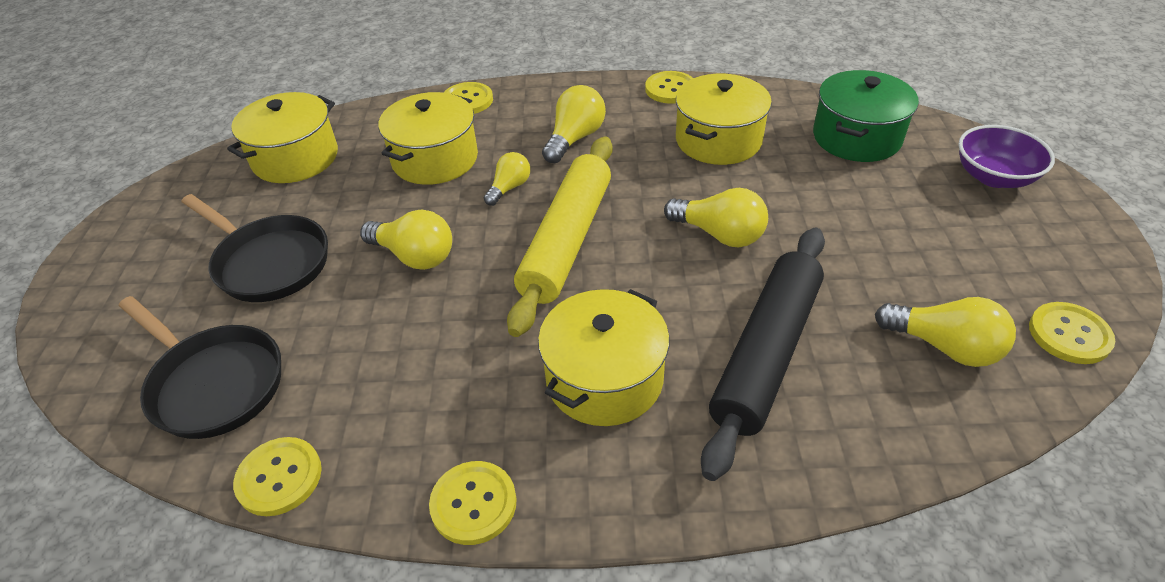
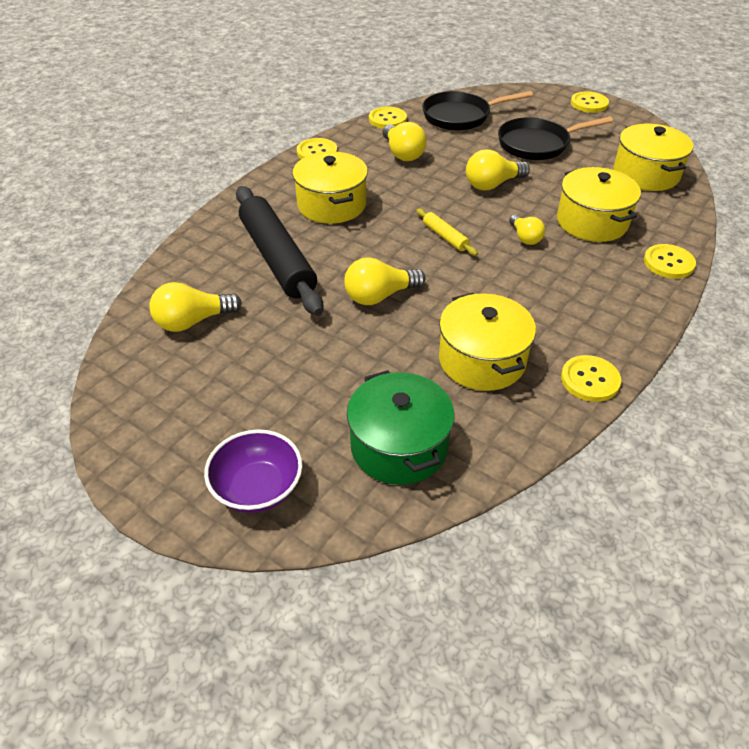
camera: 125 degrees right, 0 degrees up
(567, 241) = (445, 237): yellow rolling pin -> yellow rolling pin, size x0.43
(575, 138) = (559, 289): yellow light bulb -> yellow light bulb (402, 153)
(1069, 334) = (125, 378): yellow button -> yellow button (589, 104)

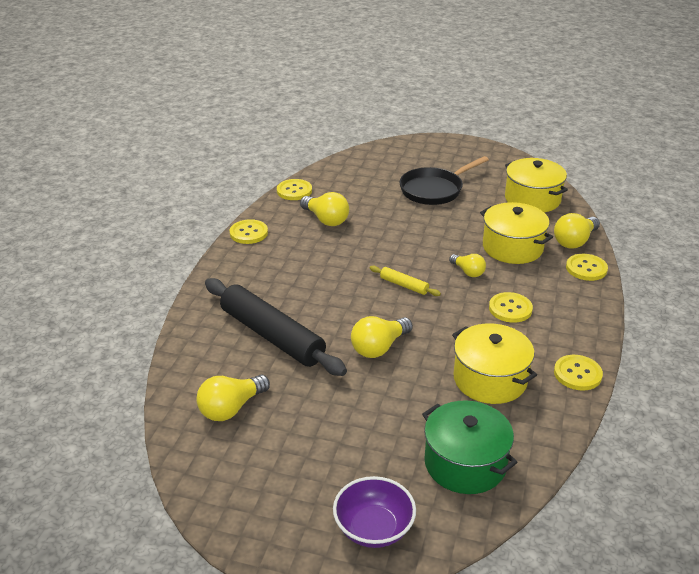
camera: 20 degrees left, 10 degrees down
(331, 205) = (291, 278): yellow pot -> none
(460, 116) = (356, 176): black pan -> none
(492, 184) = (417, 232): yellow light bulb -> yellow light bulb (574, 241)
(589, 104) = (456, 146): yellow button -> yellow button (510, 309)

